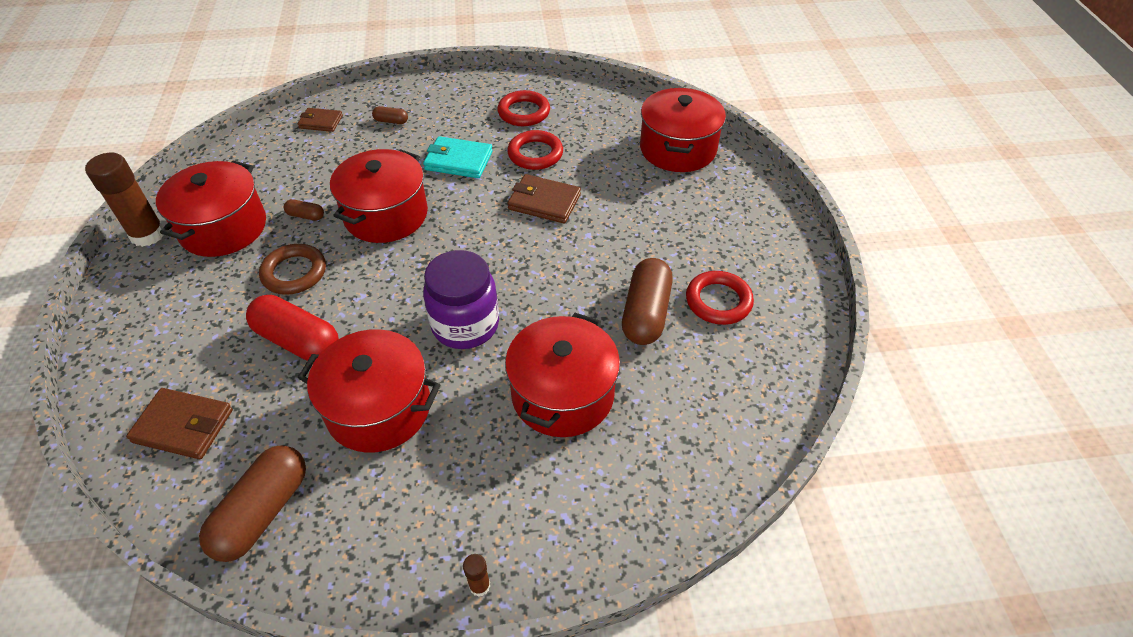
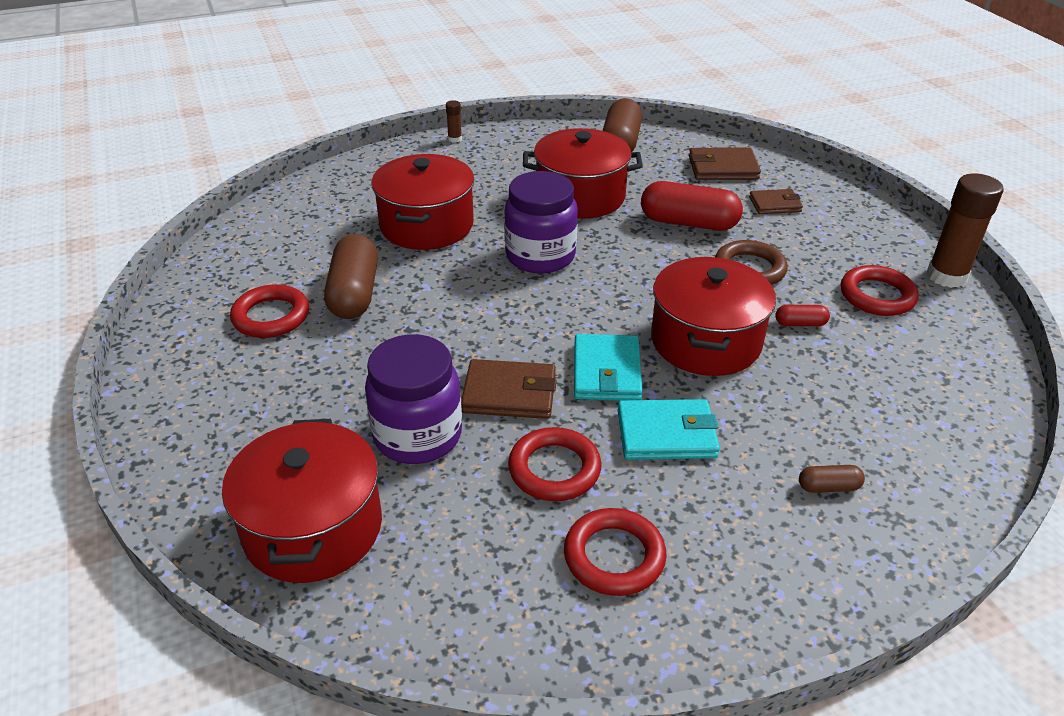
camera: 165 degrees right, 10 degrees down
(223, 228) = (877, 296): red pot -> red ring
(306, 216) = (800, 323): brown capsule -> red capsule
(321, 122) = (936, 462): brown wallet -> brown wallet (775, 204)
(471, 205) = (606, 372): none -> turquoise wallet
(612, 186) = (418, 435): none -> purple jar

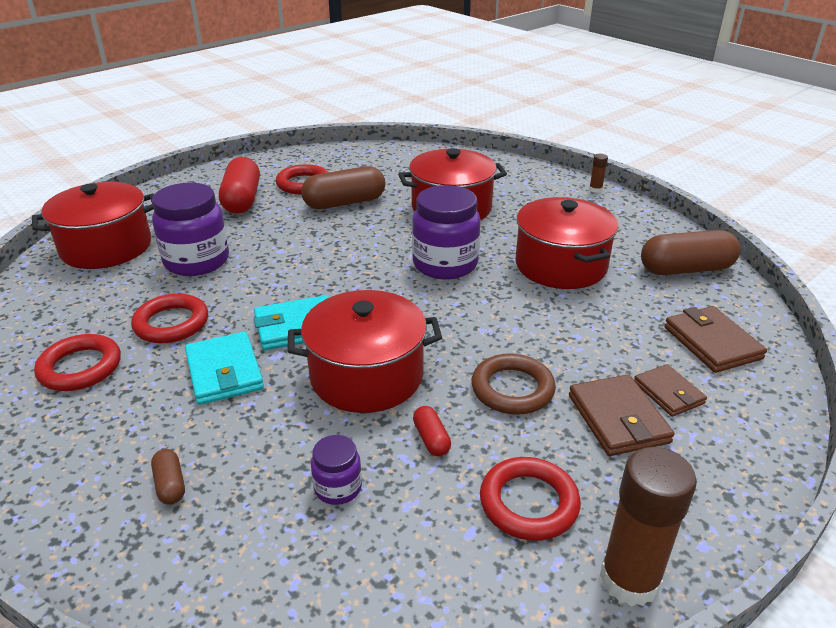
camera: 70 degrees right, 5 degrees down
(509, 393) = (253, 287): brown wallet -> brown wallet (618, 419)
(688, 223) = (570, 335): red capsule -> red capsule (242, 200)
(848, 384) = (338, 488): none -> purple jar

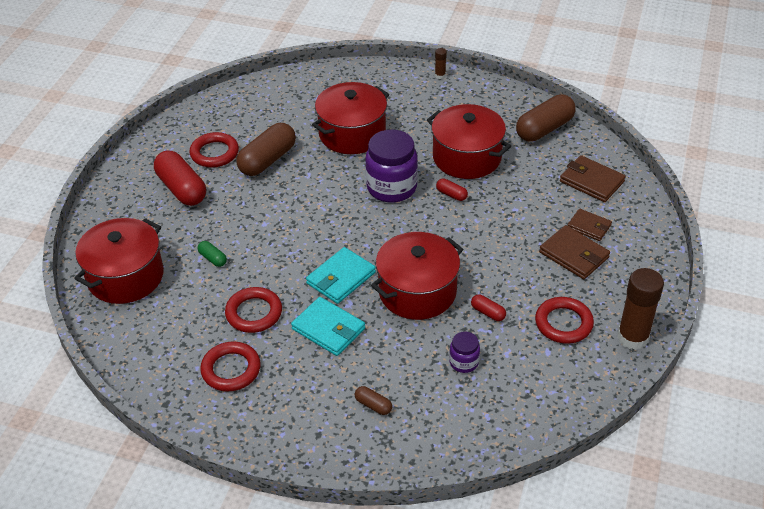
camera: 30 degrees left, 10 degrees up
(197, 261) = (213, 258): purple jar -> green capsule
(508, 293) = (451, 194): none -> red capsule
(512, 389) = (506, 262): brown ring -> none

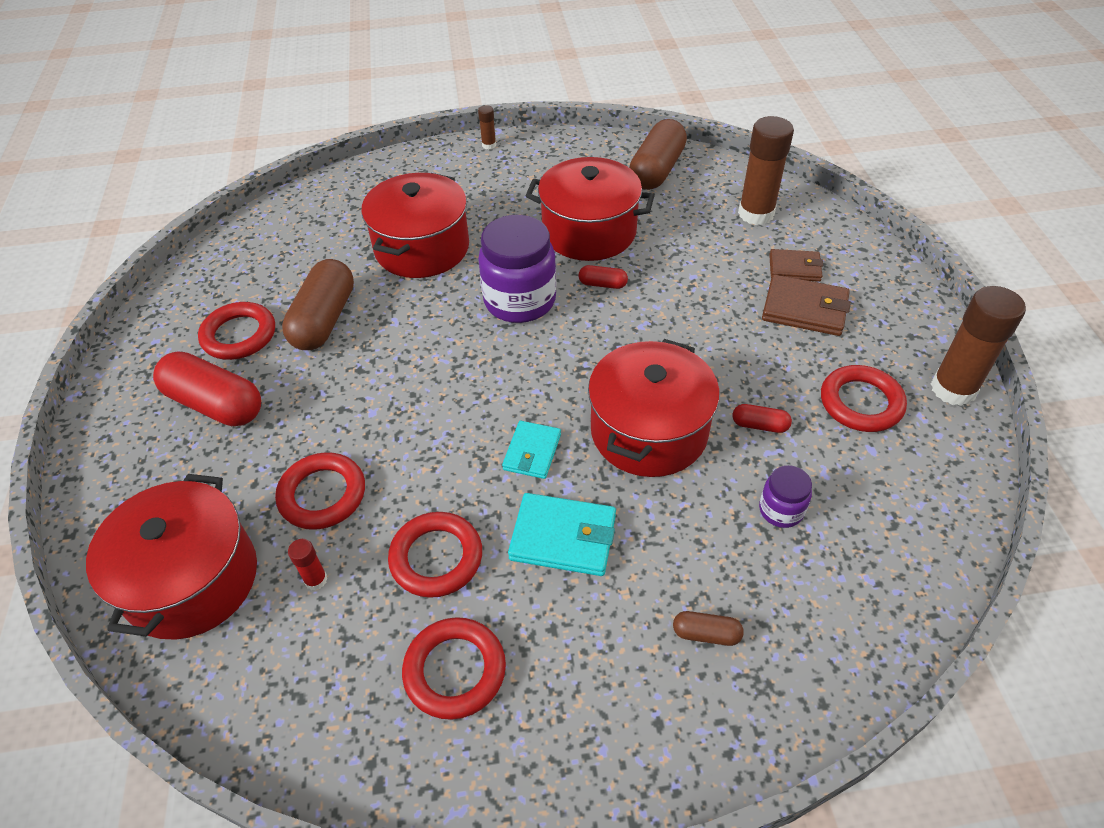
camera: 25 degrees left, 5 degrees up
(186, 300) = (316, 580): none -> red glue stick
(213, 258) = (322, 495): green capsule -> red ring
(341, 278) = (532, 452): turquoise wallet -> turquoise wallet, size x0.66
(591, 181) = (756, 214): brown wallet -> brown glue stick

